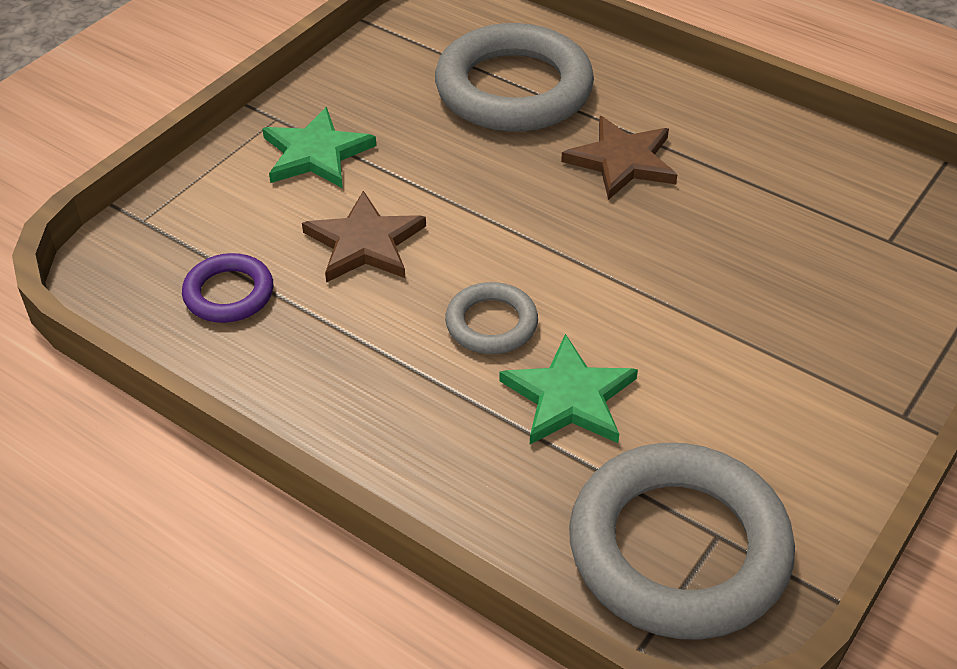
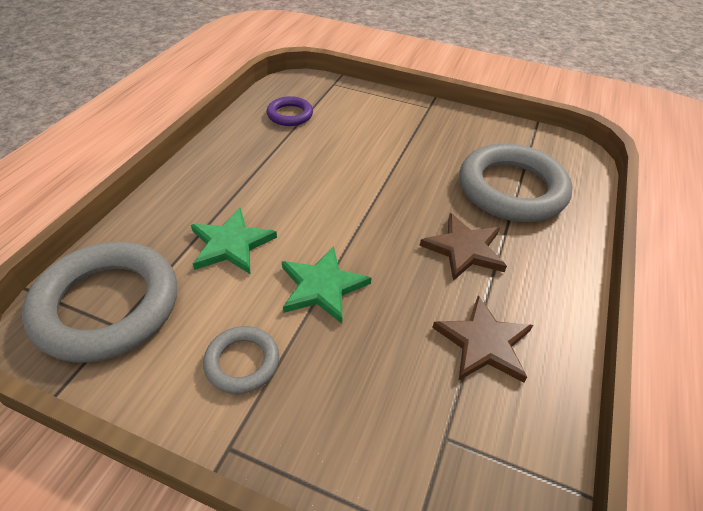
camera: 75 degrees right, 0 degrees up
(316, 153) = (406, 124): green star -> green star (322, 286)
(365, 243) = (340, 150): brown star -> brown star (484, 343)
(491, 323) = (287, 205): grey ring -> grey ring (242, 362)

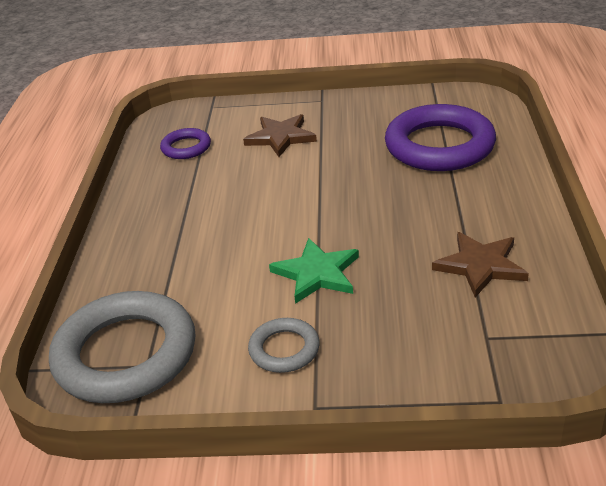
camera: 15 degrees left, 10 degrees down
(231, 244) = (208, 270): green star -> none
(464, 249) = (425, 205): brown star -> brown star (280, 137)
(511, 189) = (439, 146): grey ring -> purple ring

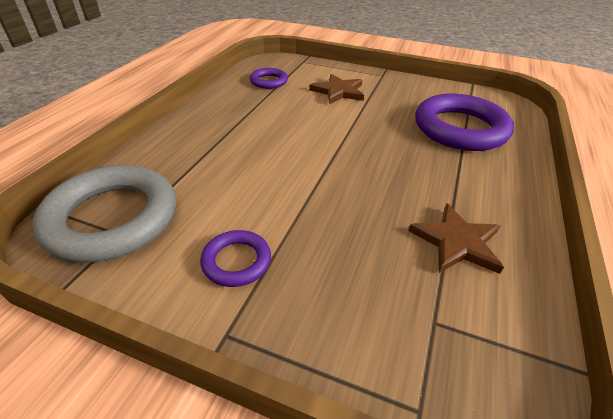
camera: 15 degrees right, 5 degrees up
(284, 349) = (236, 261): grey ring -> purple ring
(317, 273) = (306, 201): green star -> none

